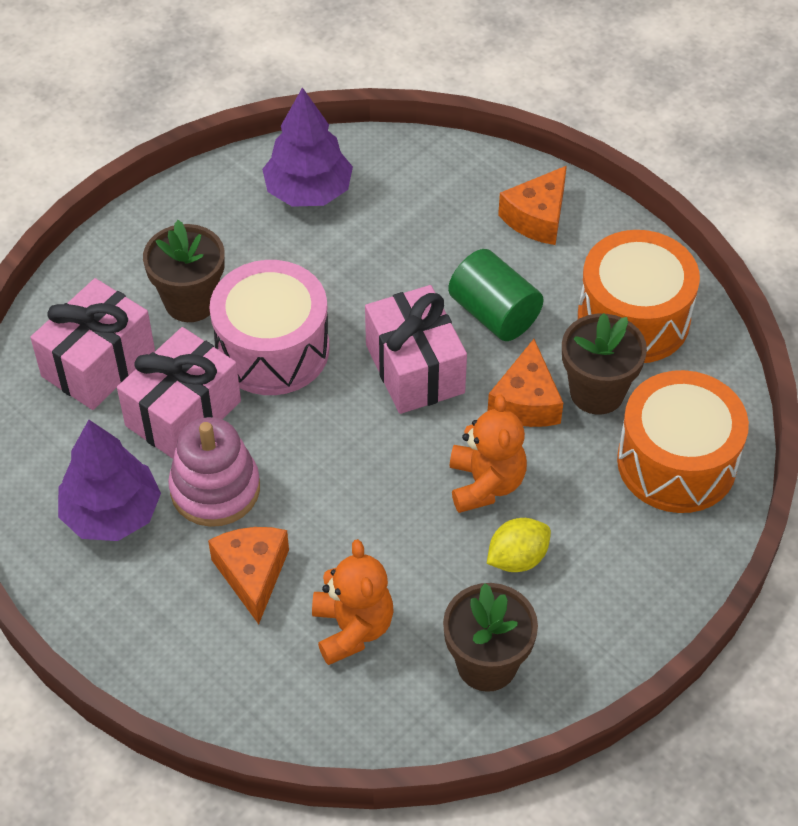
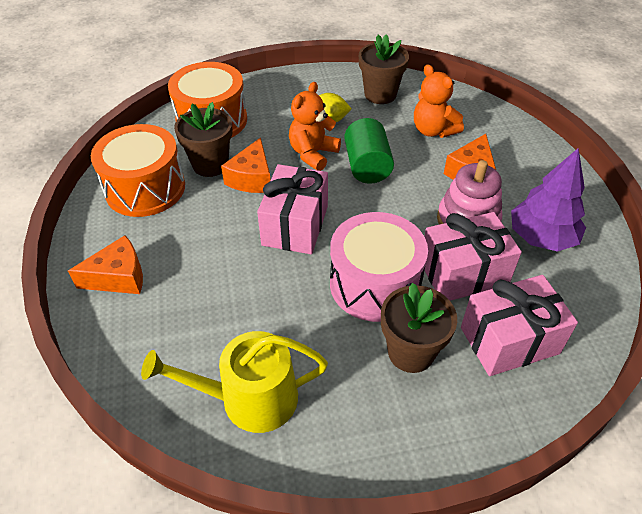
camera: 145 degrees left, 5 degrees down
(308, 191) = (249, 399): purple tree -> yellow watering can
(352, 628) = (433, 130): orange teddy bear -> orange teddy bear turned 60 degrees counterclockwise
(494, 313) = (216, 231): green cylinder -> green cylinder (367, 166)
(526, 402) = (252, 178): orange cheese -> orange cheese turned 150 degrees clockwise

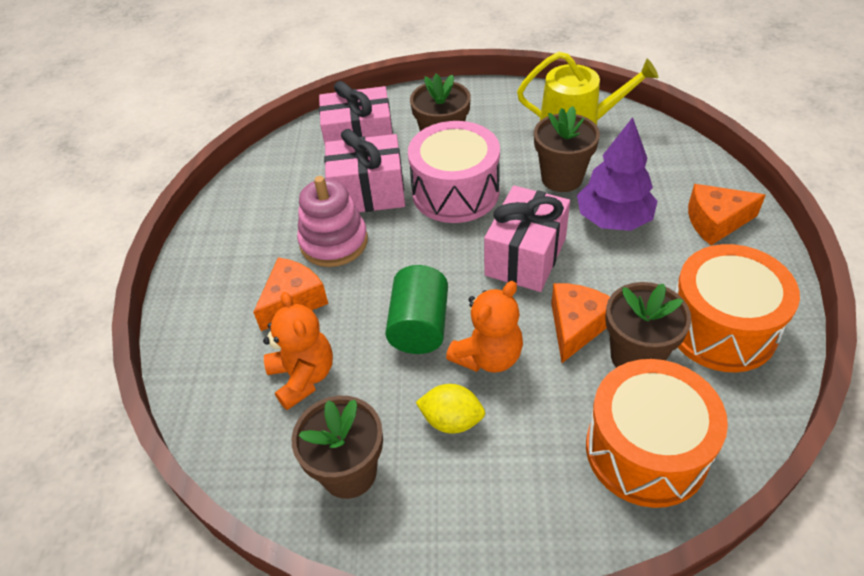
camera: 165 degrees left, 0 degrees up
(266, 313) = (561, 178): none -> brown flower pot
(541, 237) = (271, 217): purple tree -> purple tree (613, 219)

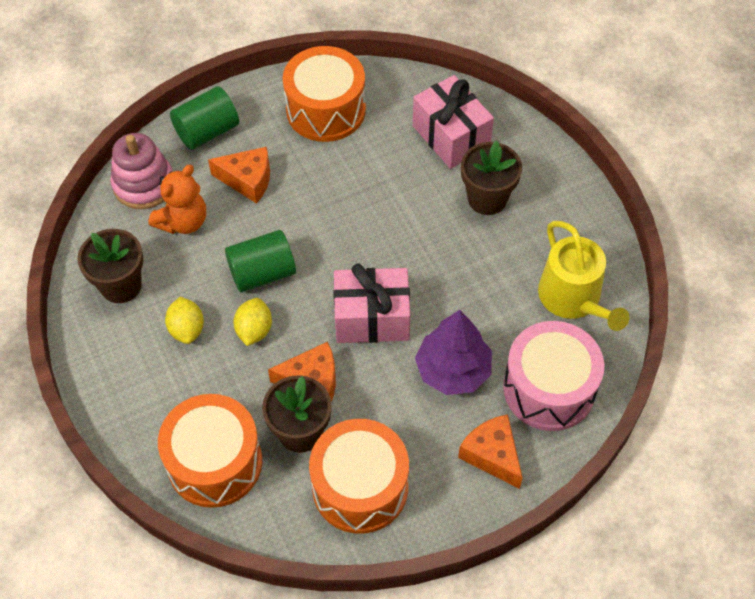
camera: 60 degrees right, 10 degrees up
(202, 316) = (207, 131): none -> green cylinder
(259, 214) = (326, 110): none -> orange drum
(334, 242) = (321, 176): pink stacking toy -> pink stacking toy (144, 184)
(368, 193) = (389, 173): pink gift -> none
(455, 192) = (425, 236): pink drum -> pink drum (549, 388)
(488, 356) = (254, 330): orange teddy bear -> yellow lemon
(561, 178) = (488, 312): brown flower pot -> none

